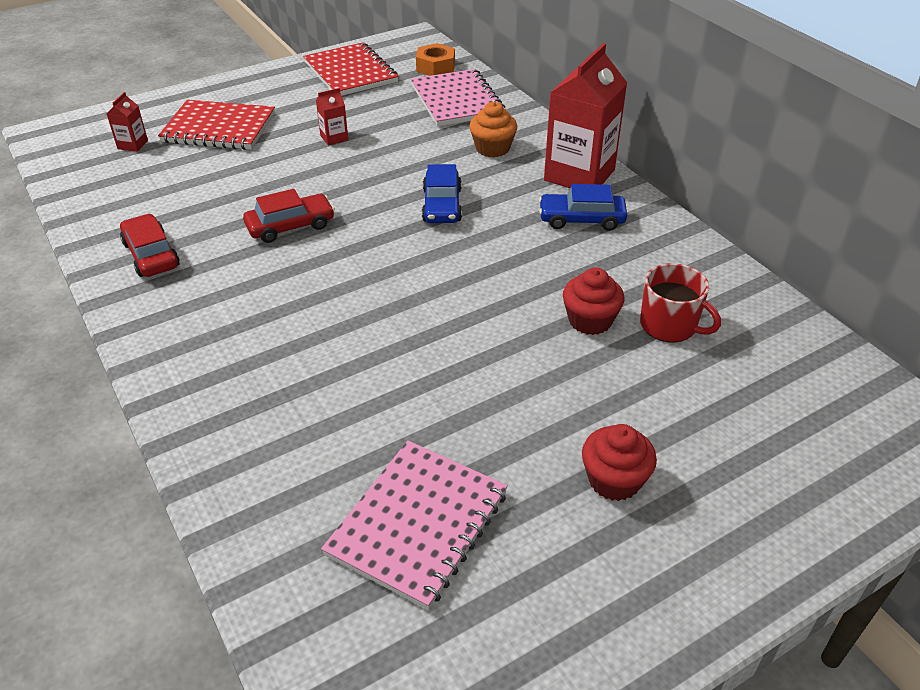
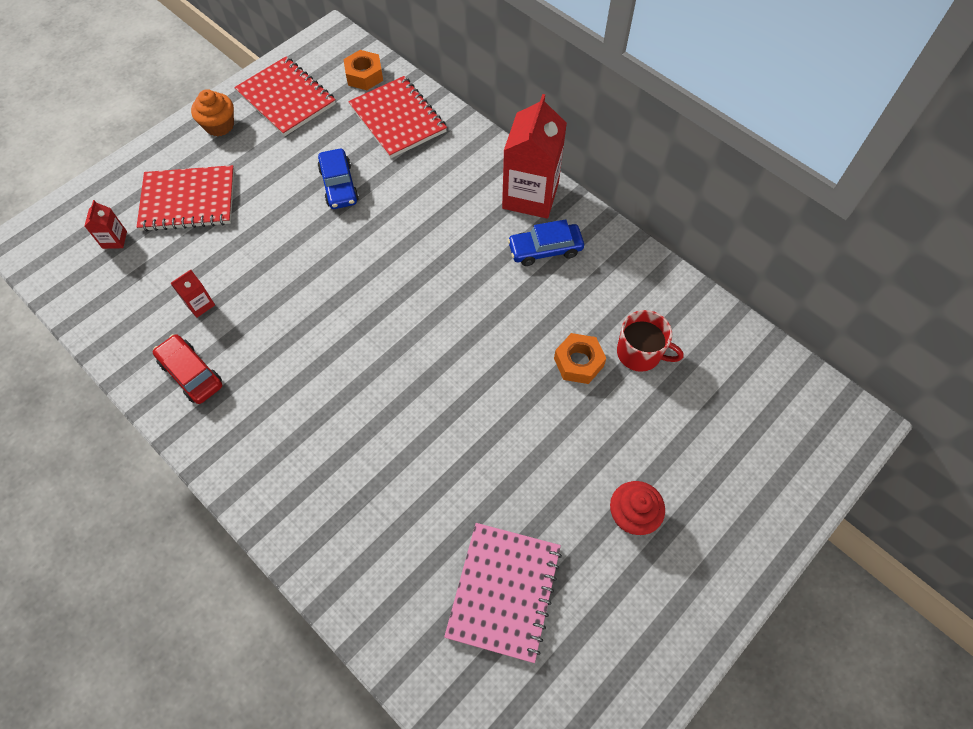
camera: 15 degrees left, 20 degrees up
(290, 226) = (301, 312): red car -> none
(334, 138) = (301, 192): red carton -> red carton (200, 304)
(442, 205) = (424, 258): blue car -> blue car (339, 185)
(457, 100) = (397, 119): pink notebook -> red notebook
(492, 148) = (447, 177): orange cupcake -> orange cupcake (219, 125)
(590, 320) = (578, 362): red cupcake -> orange nut

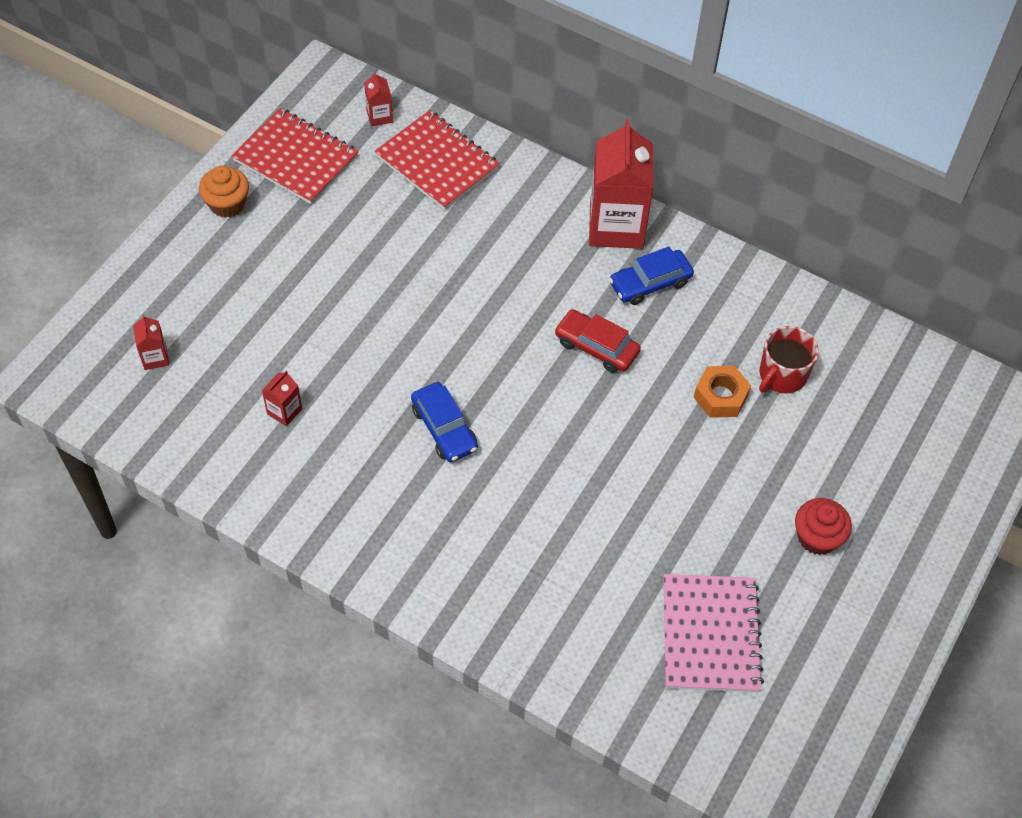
camera: 15 degrees left, 5 degrees down
(188, 200) = (225, 298): red notebook -> none
(191, 373) = (304, 486): red car -> red car (596, 347)
(339, 185) = (395, 251): blue car -> blue car (444, 428)
(364, 75) = (379, 116): orange nut -> red carton
(640, 353) = (782, 375): red mug -> red mug turned 120 degrees clockwise

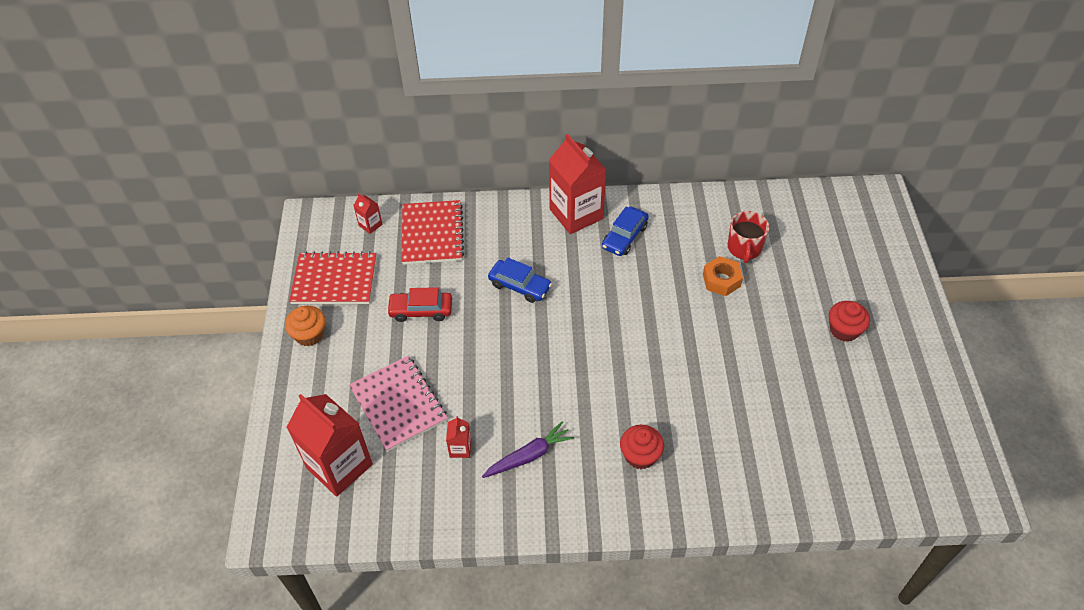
camera: 30 degrees left, 5 degrees down
(155, 357) = (339, 466): red carton -> red carton, size x2.32
(347, 461) = (529, 456): none -> purple carrot
(437, 162) = (432, 234): red notebook -> red notebook turned 75 degrees clockwise
(444, 428) = (574, 397): blue car -> blue car (519, 286)
(462, 532) = (640, 455): none -> red cupcake
(596, 347) = (625, 292): red car -> red car (421, 310)
(710, 634) = (837, 425): pink notebook -> pink notebook (398, 404)

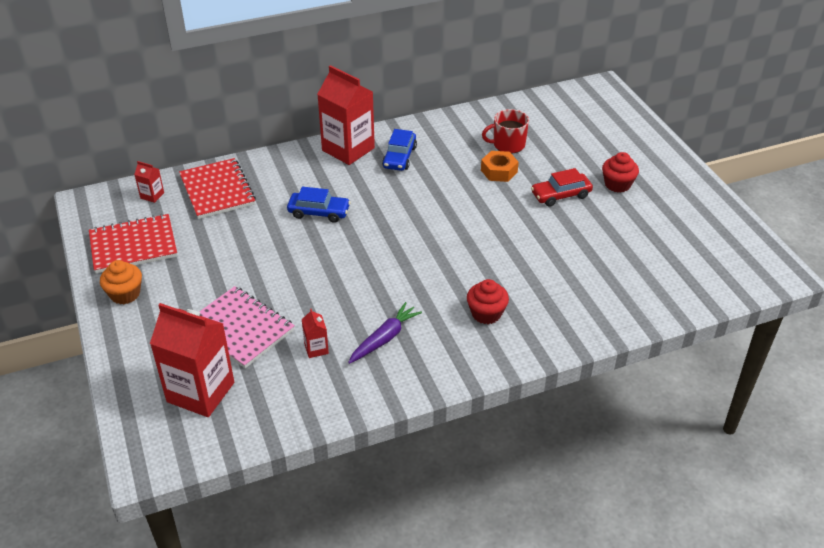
camera: 20 degrees left, 10 degrees down
(421, 310) = (231, 251): red car -> red car (561, 195)
(744, 248) = (508, 145): red mug -> red mug turned 90 degrees clockwise

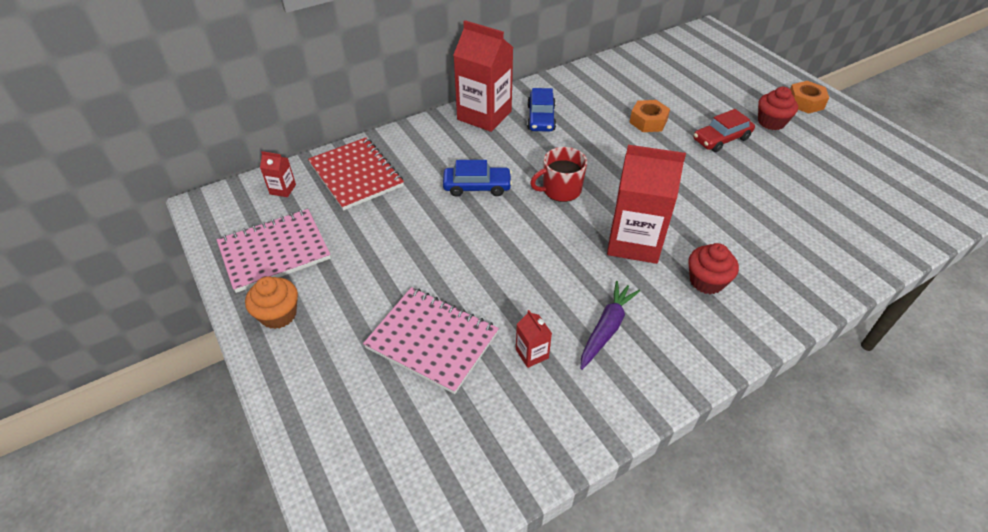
camera: 10 degrees left, 5 degrees up
(133, 246) = (274, 252): red notebook -> pink notebook
(200, 392) = (408, 436): red carton -> red carton (634, 242)
(508, 145) = (645, 94): red mug -> red mug (561, 190)
(661, 169) = (805, 102): none -> orange nut

